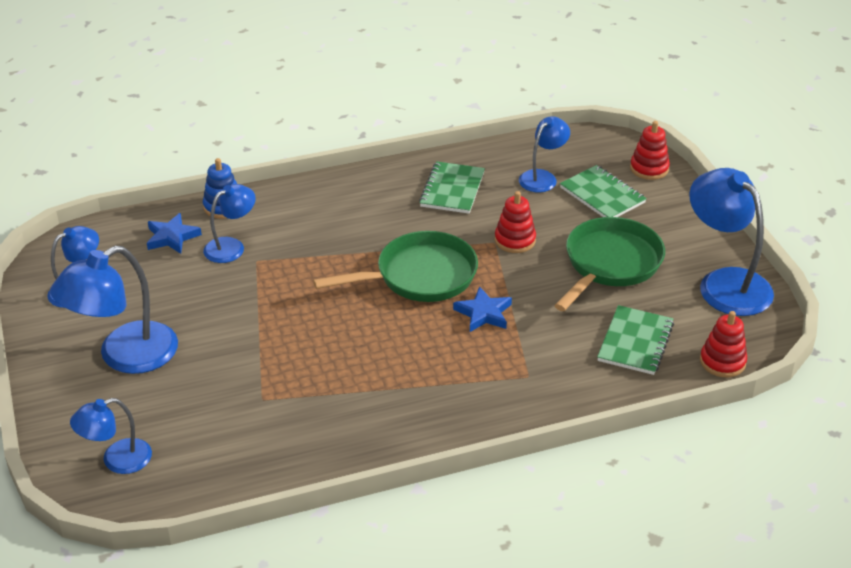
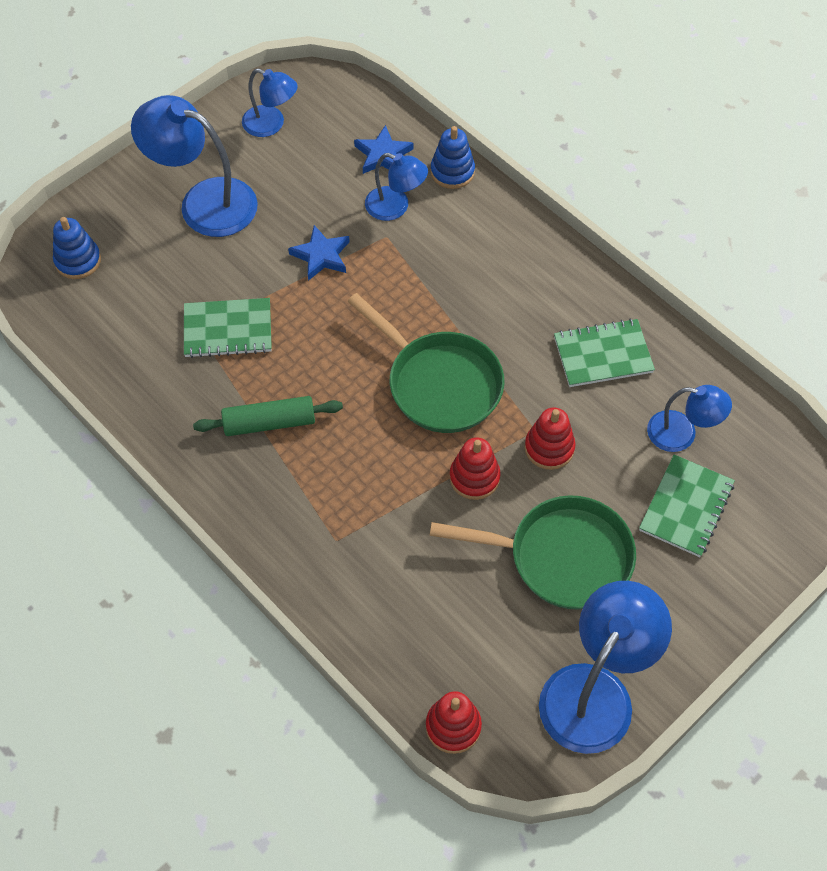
camera: 65 degrees right, 20 degrees up
(117, 460) = (78, 261): blue lamp -> blue stacking toy
(391, 382) = (269, 423): none -> green rolling pin
(484, 313) = (411, 464): blue star -> blue star (321, 256)
(635, 342) = (440, 626): green notebook -> green notebook (228, 330)
(649, 168) = (772, 540): red stacking toy -> red stacking toy (474, 477)

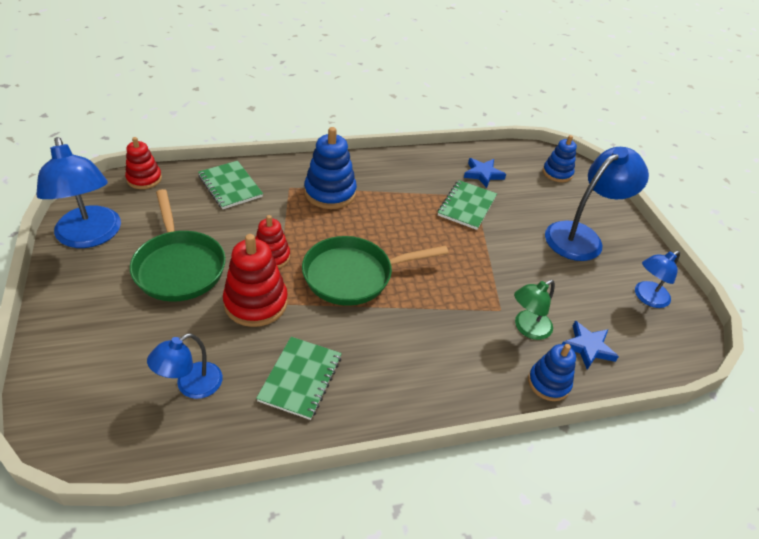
camera: 115 degrees right, 15 degrees down
(269, 423) = (387, 195): green rolling pin -> none
(312, 487) = (330, 193): none -> blue stacking toy
(321, 256) = (502, 269): blue star -> blue star (483, 174)
(395, 207) = (527, 328): blue lamp -> green lamp
(549, 448) = (256, 303): red stacking toy -> red stacking toy, size x1.56
(562, 557) = (179, 267): green pan -> green pan turned 60 degrees counterclockwise
(686, 507) = (138, 350): green notebook -> green notebook (230, 186)

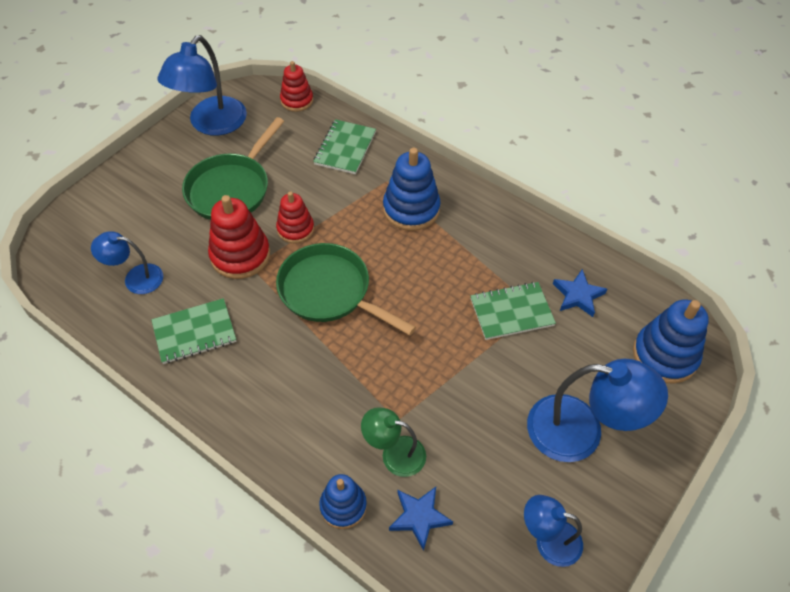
camera: 55 degrees right, 10 degrees up
(557, 173) = (665, 355): blue stacking toy -> blue stacking toy, size x1.56

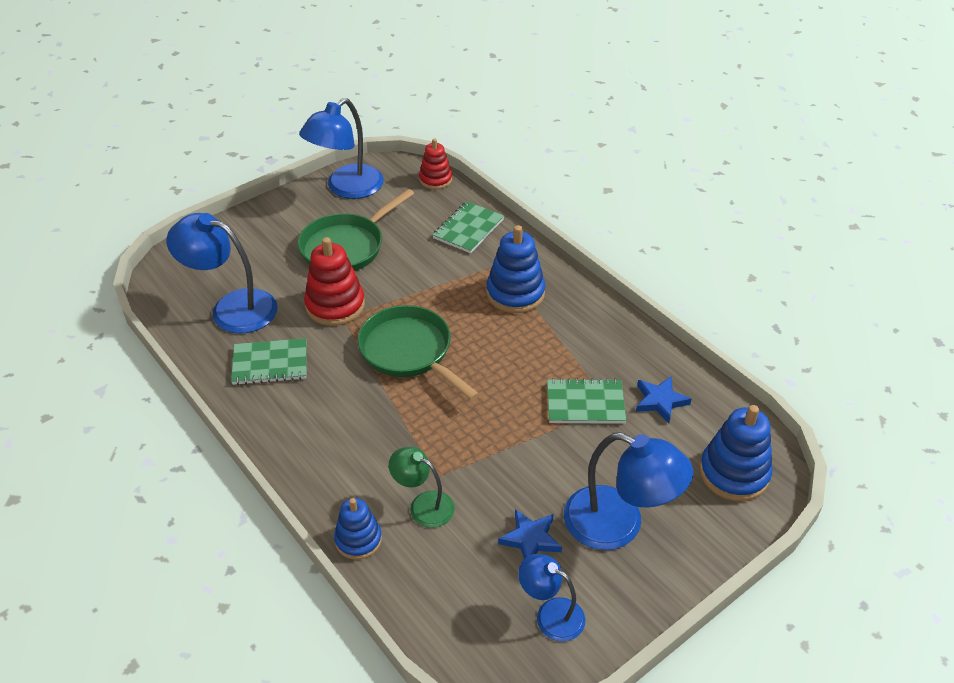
camera: 15 degrees right, 10 degrees down
(135, 278) = (232, 308): blue lamp -> blue lamp, size x1.73
(295, 229) = (395, 292): red stacking toy -> none
(419, 517) = (428, 565): blue star -> blue star (530, 539)

